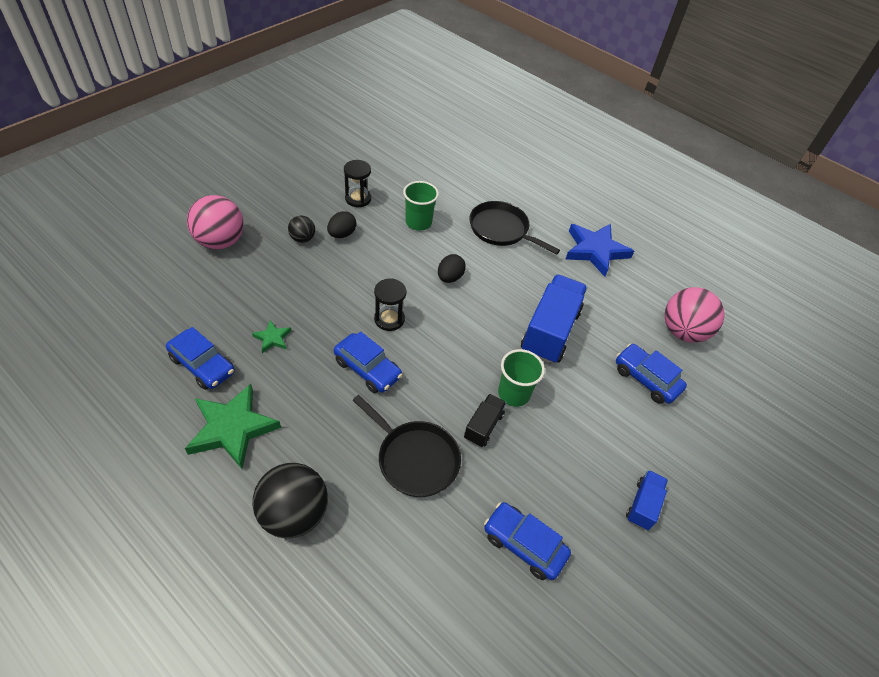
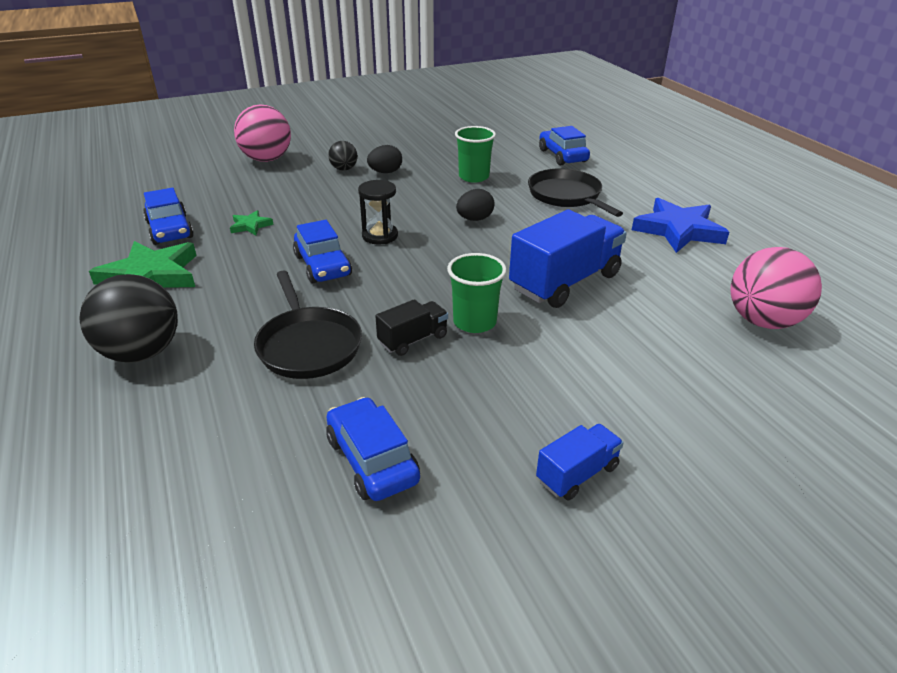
camera: 30 degrees right, 15 degrees down
(358, 199) = (423, 153): black hourglass -> none
(646, 379) = (672, 351): blue car -> blue car (562, 156)

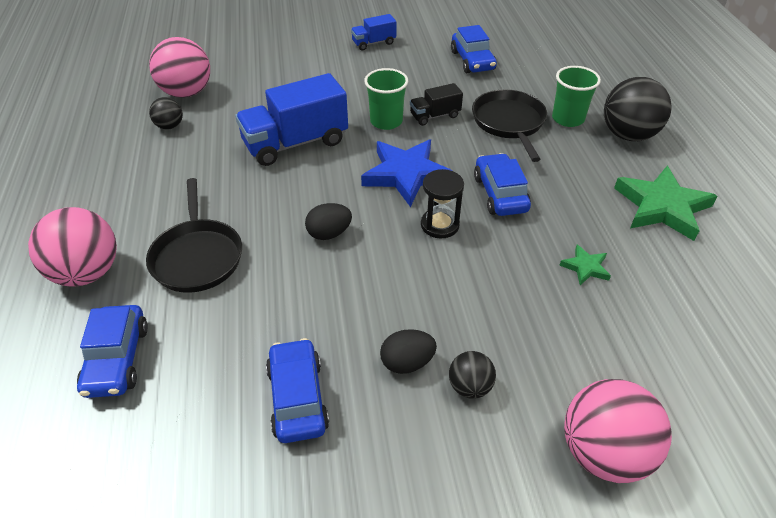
camera: 165 degrees left, 10 degrees up
(170, 230) = (679, 276): blue car -> blue car (297, 398)
(473, 177) = (285, 323): green cup -> green cup (568, 119)
(633, 180) = (87, 272): none -> pink ball
(678, 230) = (138, 181): blue star -> blue star (406, 174)
(722, 279) = (170, 126): none -> black ball

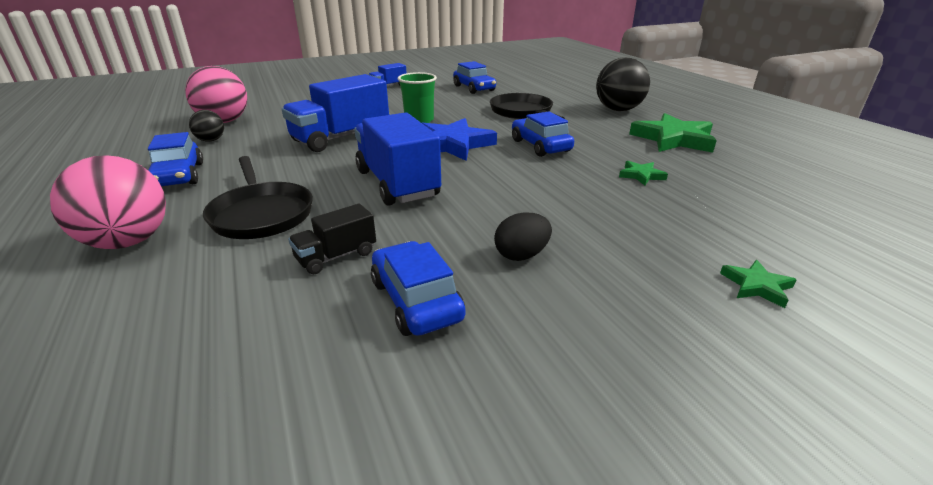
camera: 15 degrees left, 15 degrees down
(117, 359) = (177, 305): blue car -> blue car (179, 176)
(329, 233) = (397, 184): black egg -> blue truck
(435, 116) = (459, 114): black truck -> black truck (336, 256)
(440, 225) = (499, 167): black hourglass -> none
(470, 387) = (595, 262): black ball -> none
(568, 119) = (567, 107): green cup -> none
(603, 452) = (756, 286): pink ball -> green star

